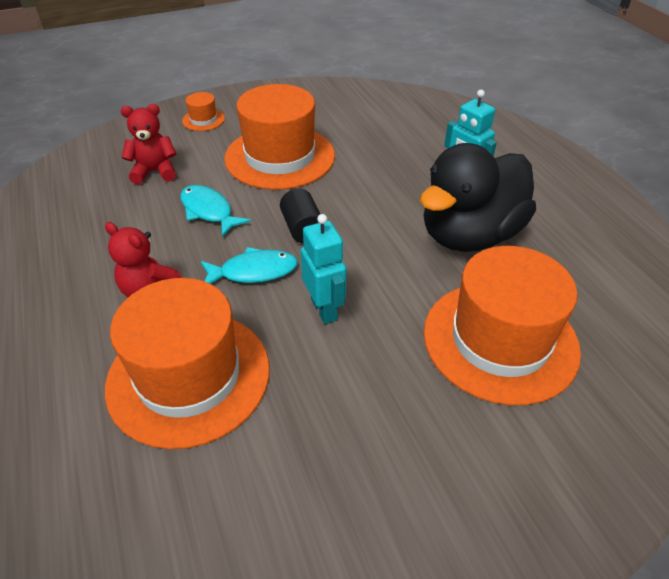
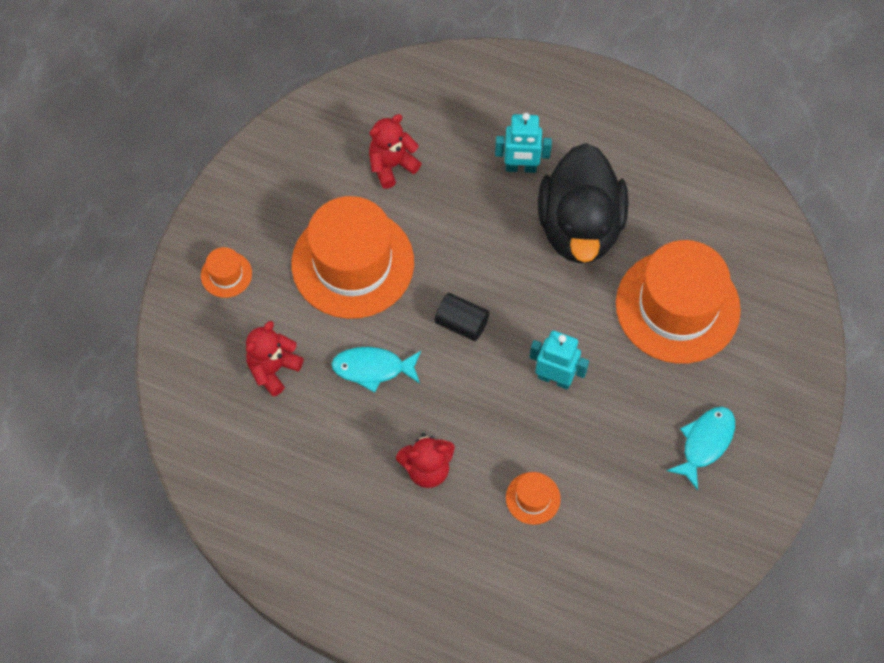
camera: 45 degrees left, 20 degrees up
(189, 376) = (533, 498): orange hat -> orange hat, size x0.42
(254, 272) = (475, 391): turquoise fish -> turquoise fish (705, 443)
(372, 132) = (392, 165): none -> red teddy bear

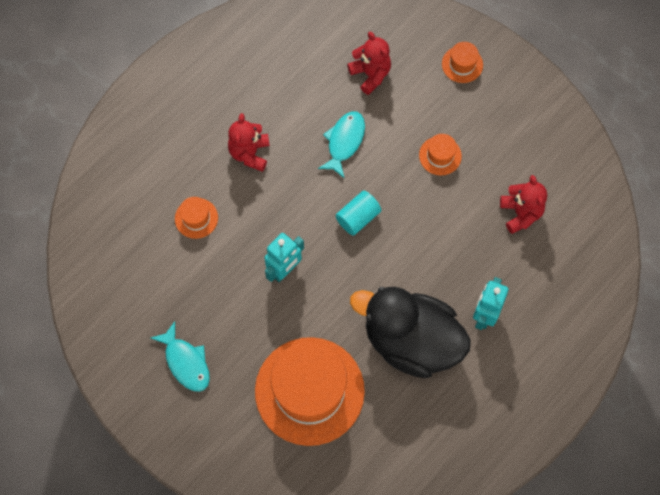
camera: 110 degrees right, 5 degrees up
(352, 263) = (440, 155): orange hat -> orange hat, size x0.42
(461, 323) = (358, 217): black cylinder -> turquoise cylinder

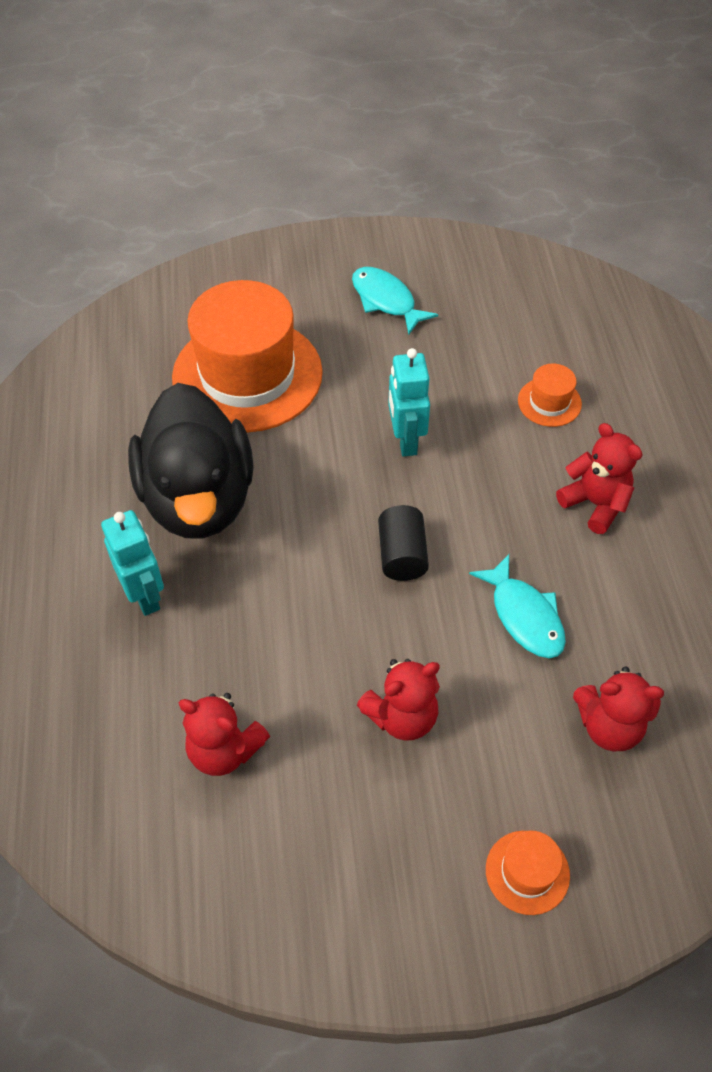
camera: 130 degrees right, 15 degrees down
(186, 362) = (386, 300): turquoise fish -> turquoise fish turned 45 degrees clockwise
(358, 217) = (402, 555): turquoise cylinder -> black cylinder
(411, 341) = (198, 498): black duck -> black duck turned 105 degrees clockwise
(440, 155) = (402, 716): orange hat -> red teddy bear

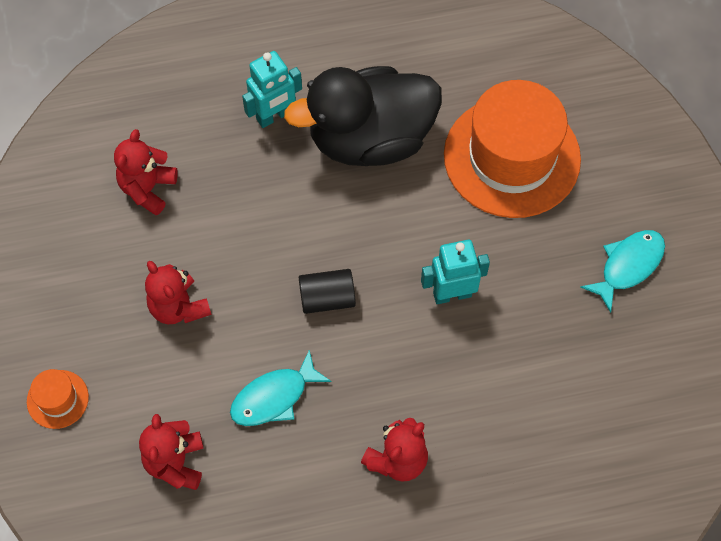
camera: 85 degrees right, 10 degrees up
(549, 402) = (515, 420): orange hat -> none

